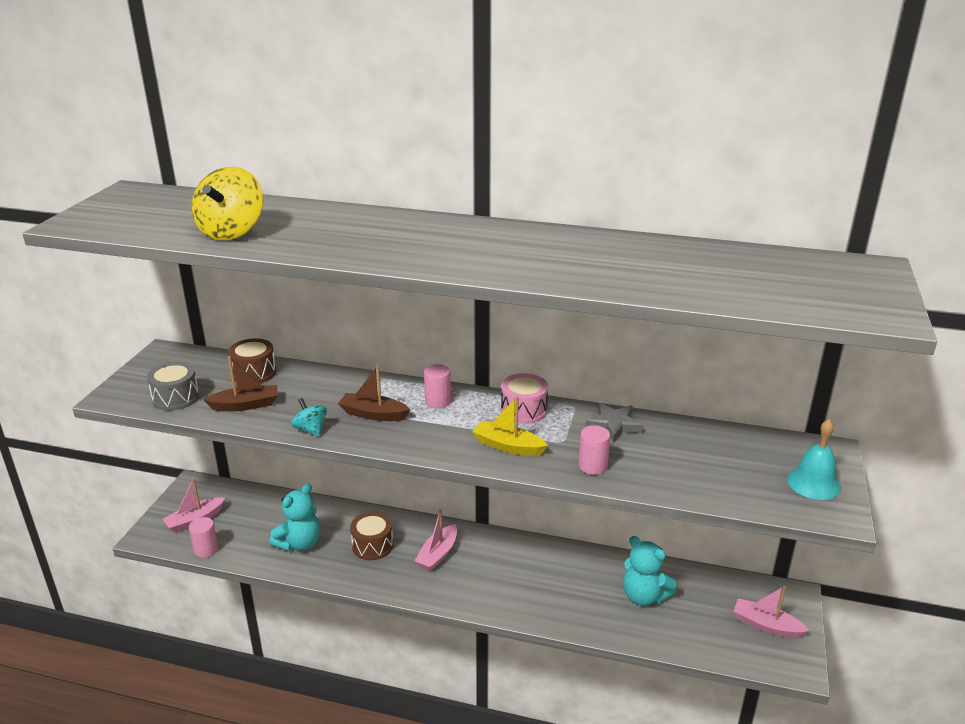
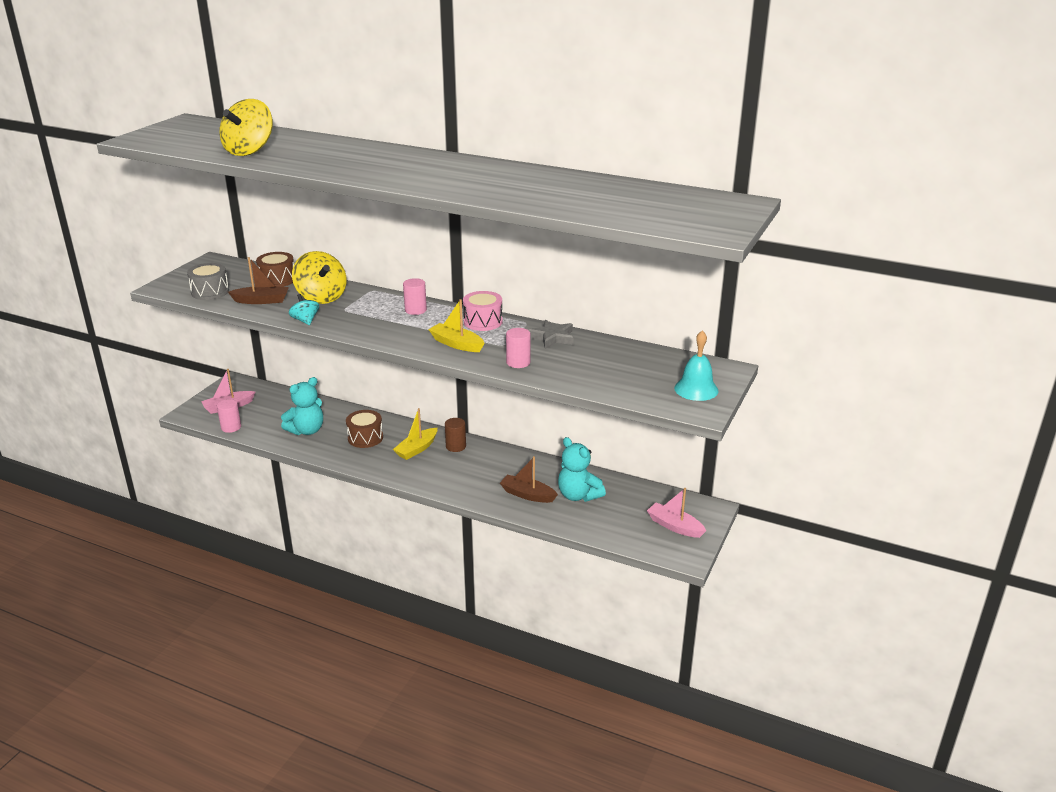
camera: 10 degrees right, 0 degrees up
(317, 393) = (321, 297): none -> yellow spinning top
(373, 414) = (359, 315): brown boat -> brown boat (527, 495)
(438, 554) = (417, 449): pink boat -> yellow boat
(481, 545) = (456, 446): none -> brown cylinder

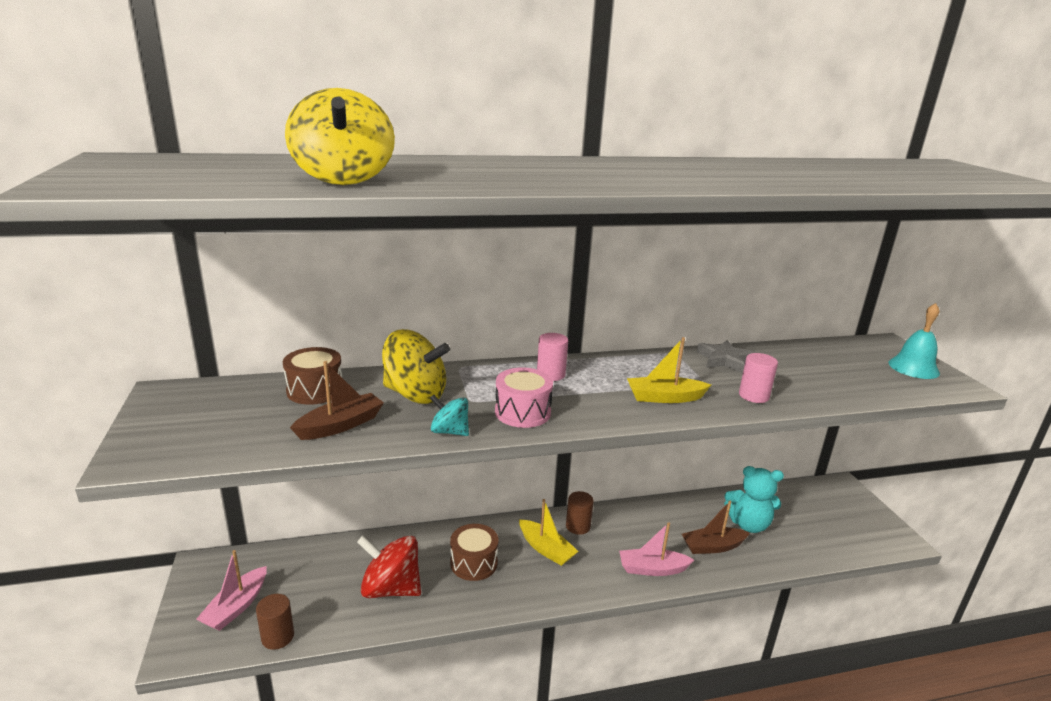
camera: 40 degrees left, 5 degrees down
(210, 292) = (235, 438): grey drum -> none
(231, 427) = (277, 637): pink cylinder -> brown cylinder
(306, 430) = (391, 588): turquoise teddy bear -> red spinning top
(417, 449) = (546, 549): yellow boat -> yellow boat turned 45 degrees counterclockwise
(483, 322) = (638, 365): pink drum -> pink drum (522, 412)
(675, 526) = (851, 516): pink boat -> pink boat (652, 569)

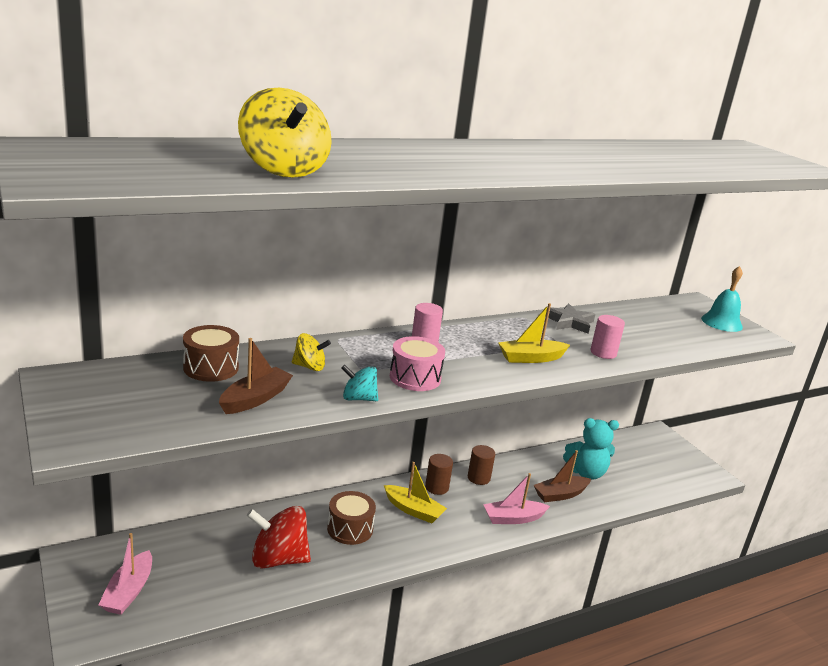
camera: 15 degrees left, 0 degrees up
(277, 637) = (183, 613): brown cylinder -> brown cylinder (478, 478)
(415, 394) = (309, 367): yellow spinning top -> yellow spinning top, size x0.54

